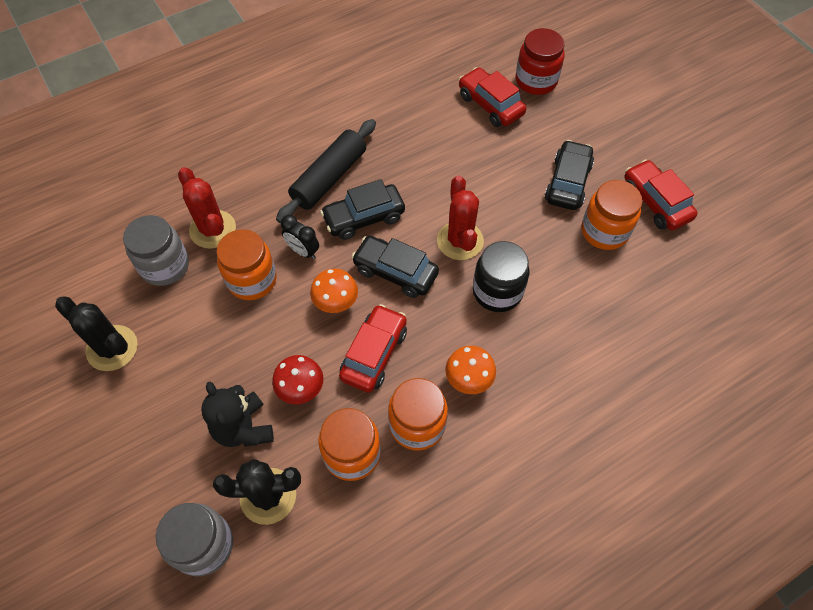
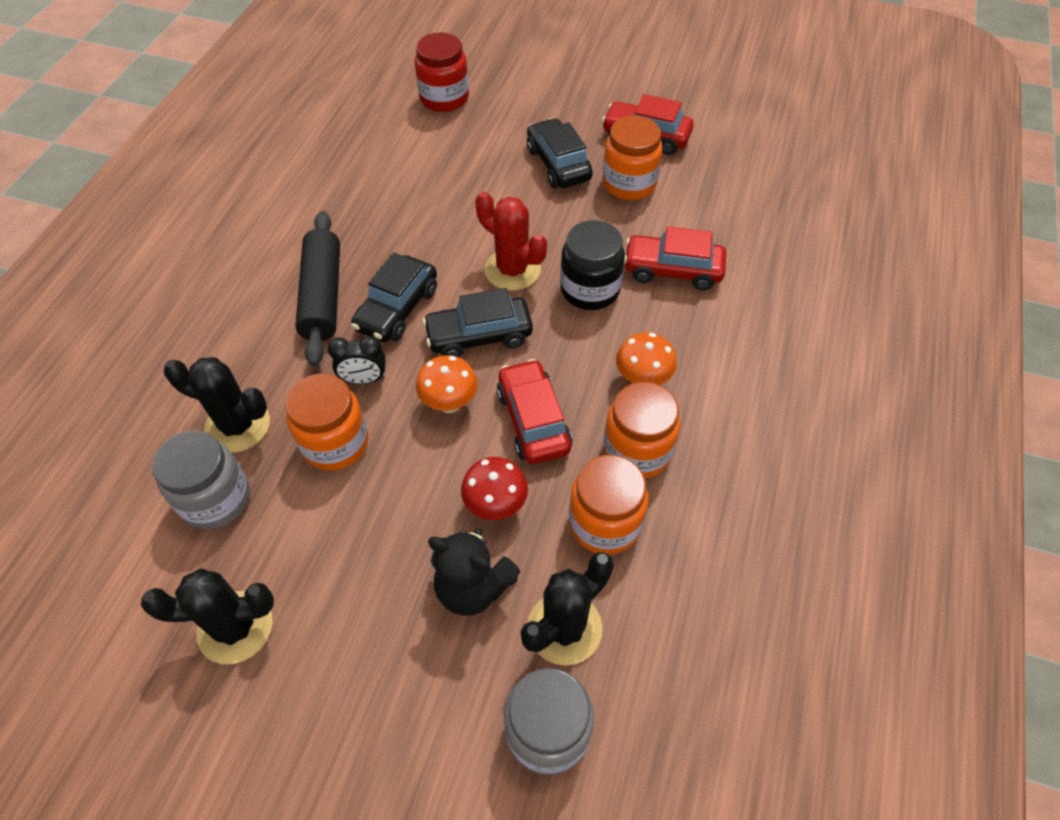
camera: 40 degrees left, 5 degrees down
(212, 229) = (238, 425): red cactus -> black cactus
(490, 105) = (422, 140): red car -> red car (672, 270)

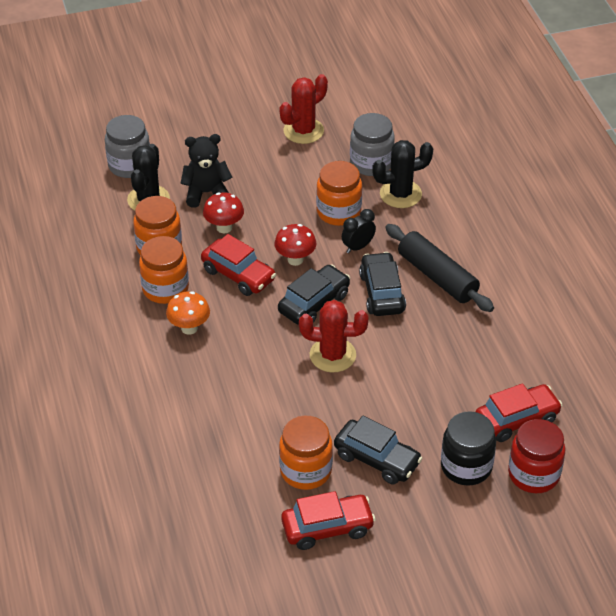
camera: 145 degrees right, 10 degrees down
(235, 627) = (303, 131): black cactus -> red cactus
(449, 403) = (295, 260): orange mushroom -> red mushroom
(590, 290) = (267, 368): black jar -> black jar (466, 466)
(672, 270) = (220, 412): red car -> red car (516, 420)

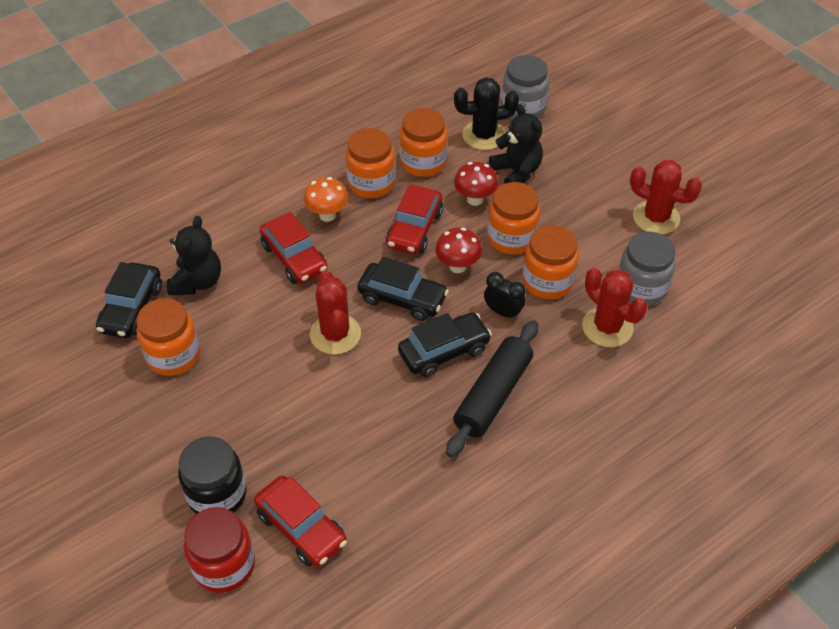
camera: 70 degrees right, 5 degrees up
(224, 438) = (197, 282): none -> black teddy bear
(281, 218) = (511, 238): none -> orange jar
(327, 528) = (105, 393): red car -> red car (294, 258)
(377, 459) = (205, 410): black car -> black car (131, 309)
(400, 194) = (607, 327): black cactus -> red cactus

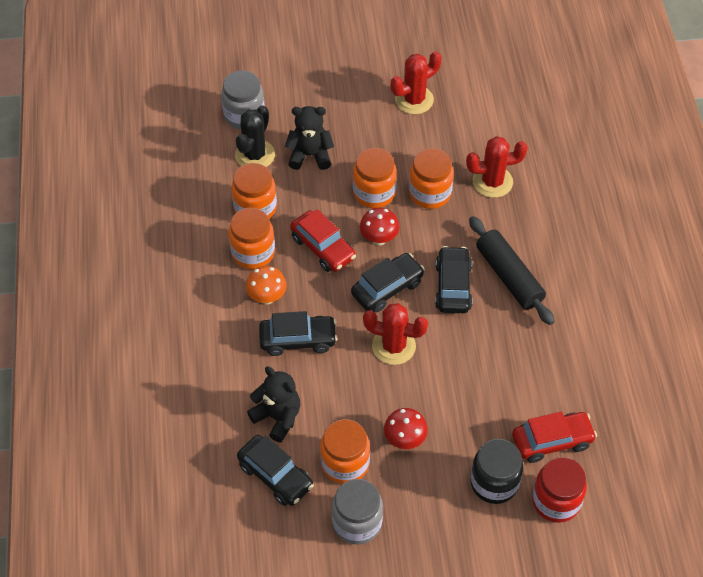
camera: 60 degrees left, 5 degrees up
(294, 258) = (298, 340): red car -> black car
(475, 199) = (319, 195): red mushroom -> red mushroom (405, 440)
(503, 312) = (440, 234): black clock -> none
(641, 288) = (471, 144): grey jar -> grey jar (357, 522)

